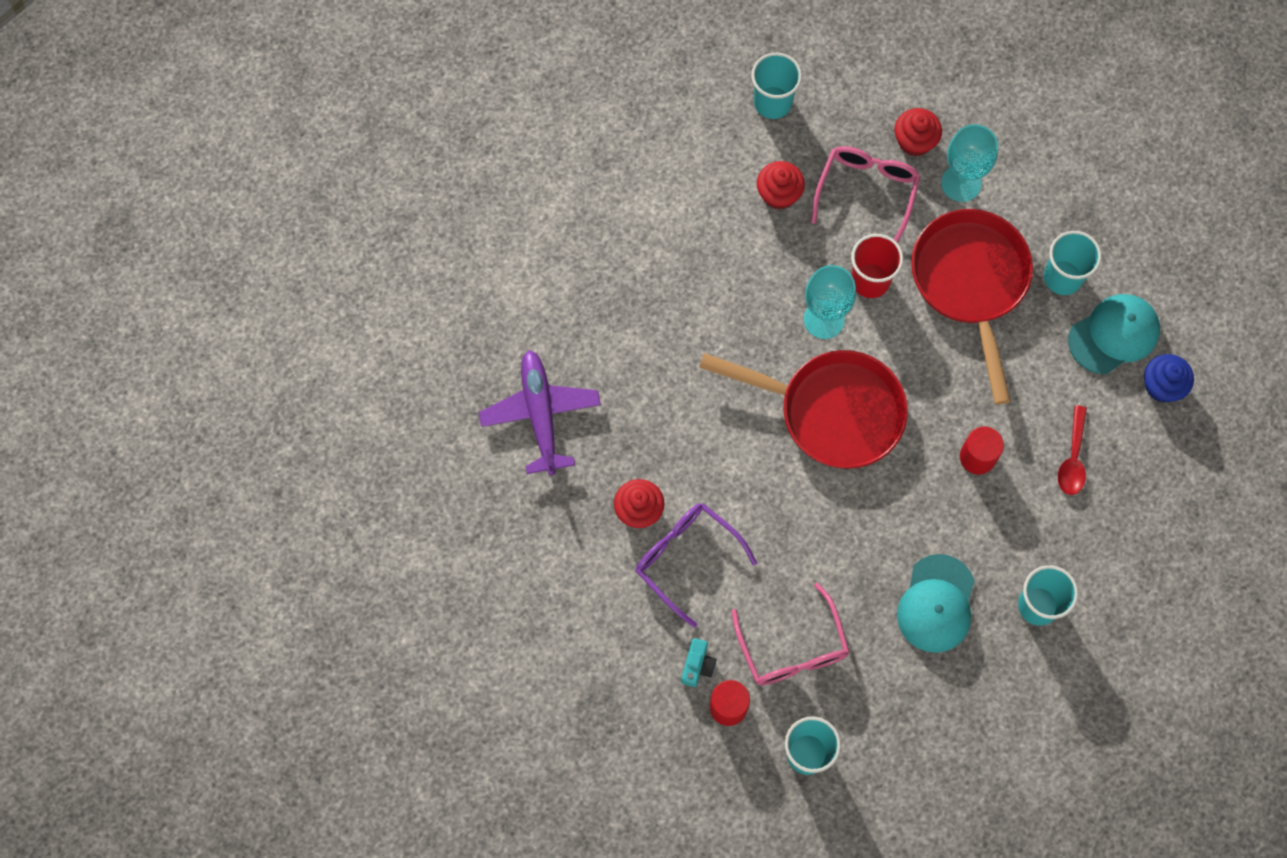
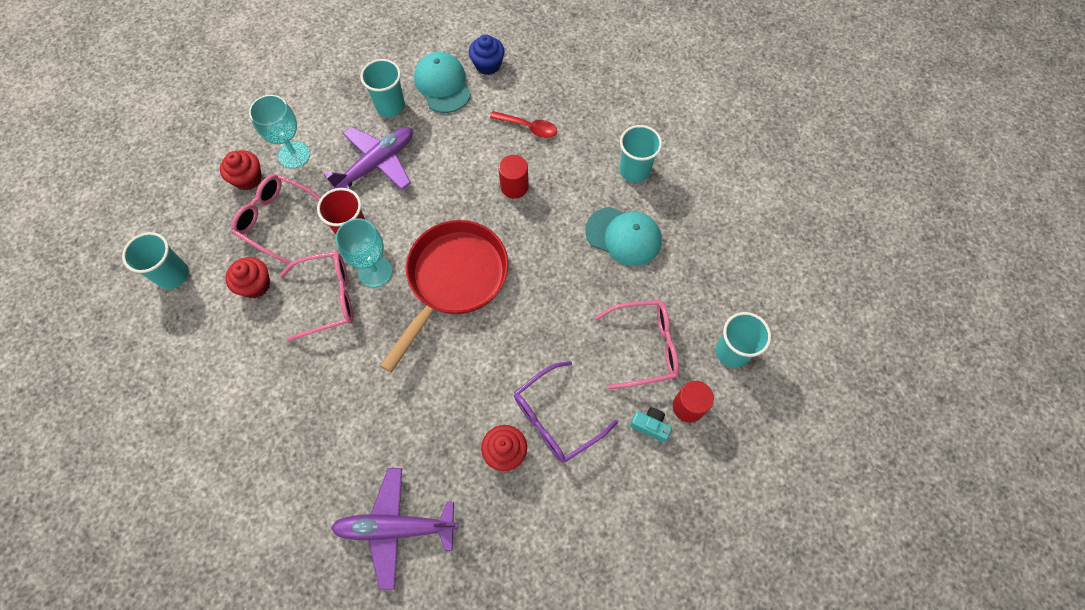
camera: 80 degrees left, 5 degrees down
(779, 277) = (328, 298): none -> pink glasses
(971, 283) = (377, 164): red pan -> purple plane

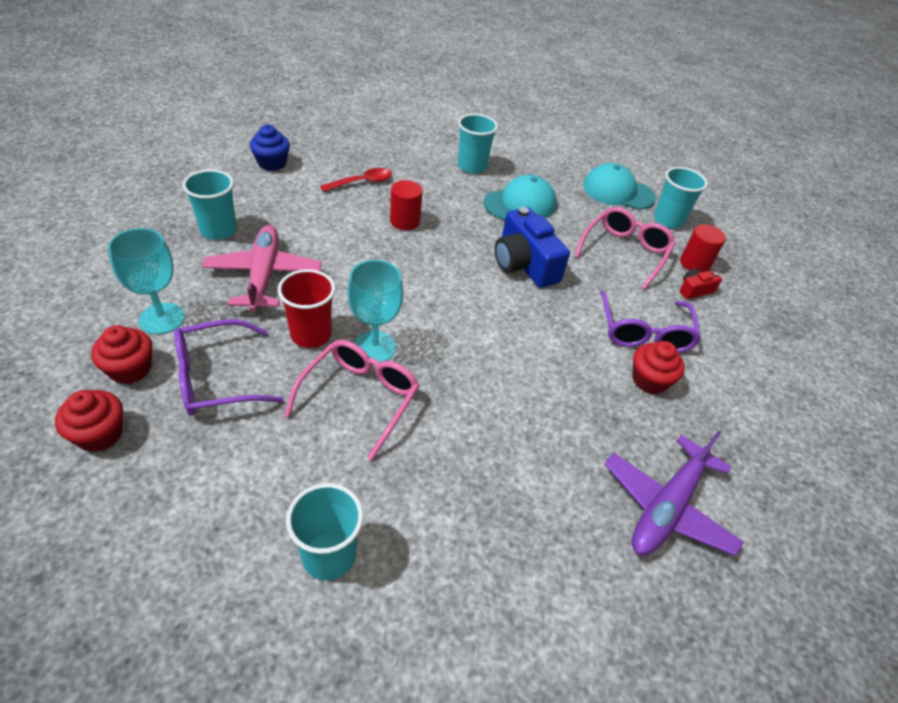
camera: 55 degrees left, 20 degrees down
(173, 275) = (145, 517): turquoise cup -> turquoise cup (329, 555)
(255, 285) = (267, 446): red cupcake -> red cupcake (100, 434)
(277, 220) = (216, 378): pink glasses -> purple glasses
(377, 164) = (264, 275): purple plane -> pink plane
(442, 84) = (249, 193): turquoise cap -> turquoise cap (618, 192)
(453, 280) = (448, 306): red pan -> none
(549, 291) = (524, 264): none -> blue camera
(650, 426) = (694, 290): turquoise camera -> red camera

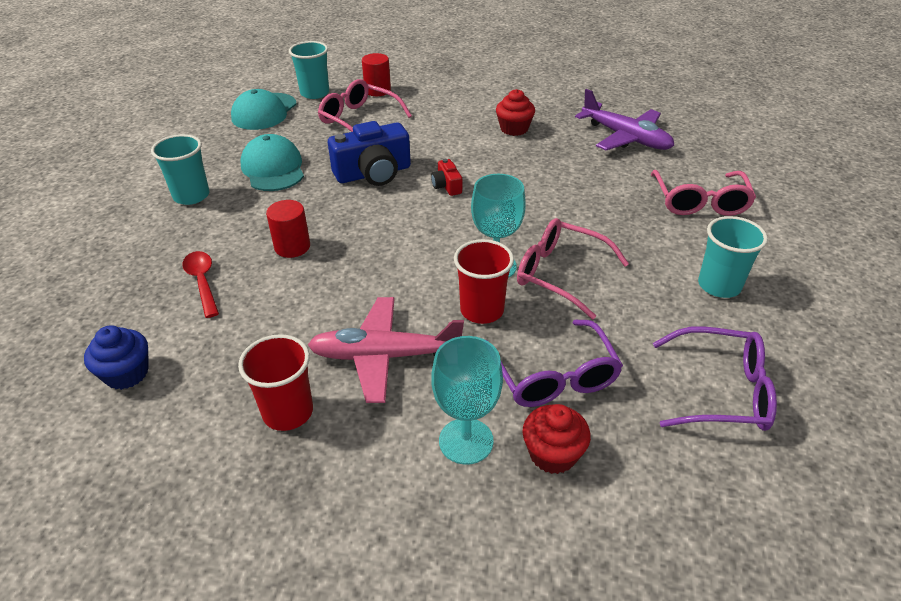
camera: 80 degrees left, 5 degrees down
(100, 434) = (648, 460): red cupcake -> none
(218, 230) = (288, 412): turquoise cup -> red cup
(511, 575) = (700, 202): none -> pink glasses
(644, 332) = (462, 124): purple glasses -> purple glasses (721, 391)
(694, 290) = (411, 95): red camera -> red camera (447, 186)

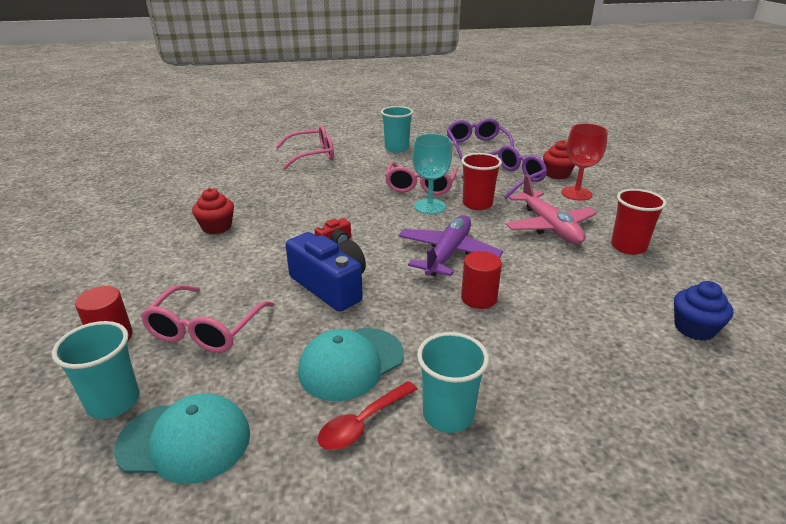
camera: 110 degrees left, 10 degrees down
(202, 282) = (568, 334): red spoon -> red spoon (362, 423)
(466, 441) = (576, 193): turquoise goblet -> red goblet
(626, 137) = (226, 181): purple plane -> purple plane (448, 254)

